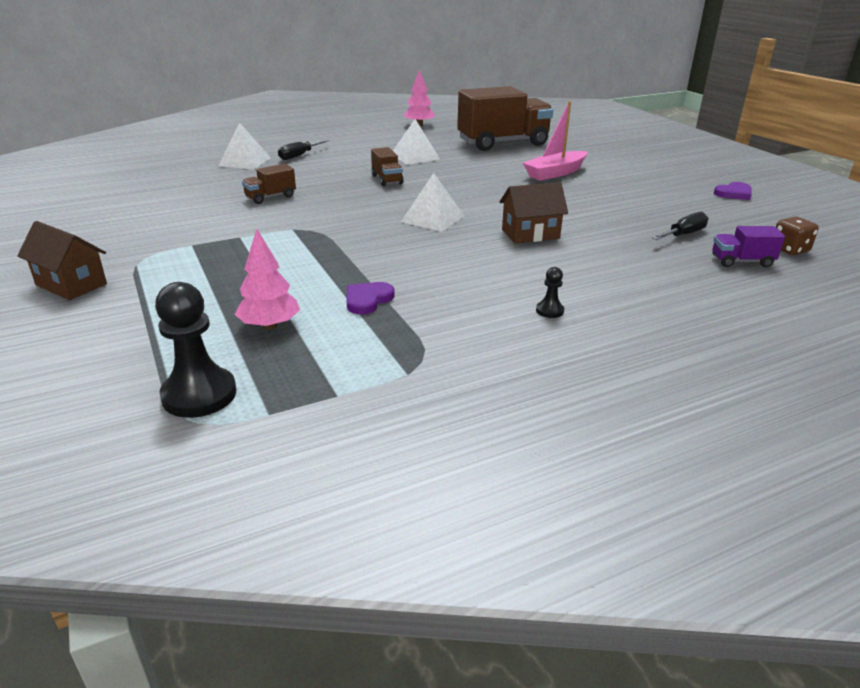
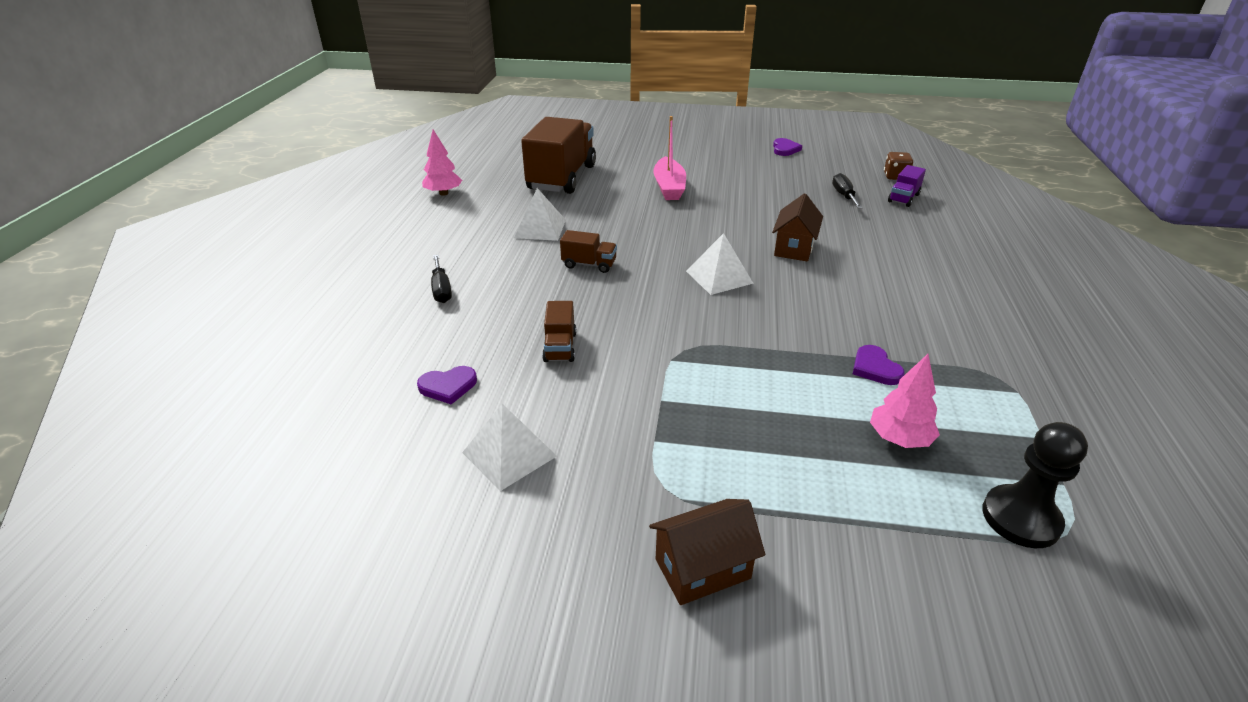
camera: 55 degrees left, 5 degrees up
(198, 184) = (448, 386): none -> purple heart
(245, 162) = (409, 331): white pyramid -> white pyramid (509, 454)
(549, 311) = (941, 294): black pawn -> none

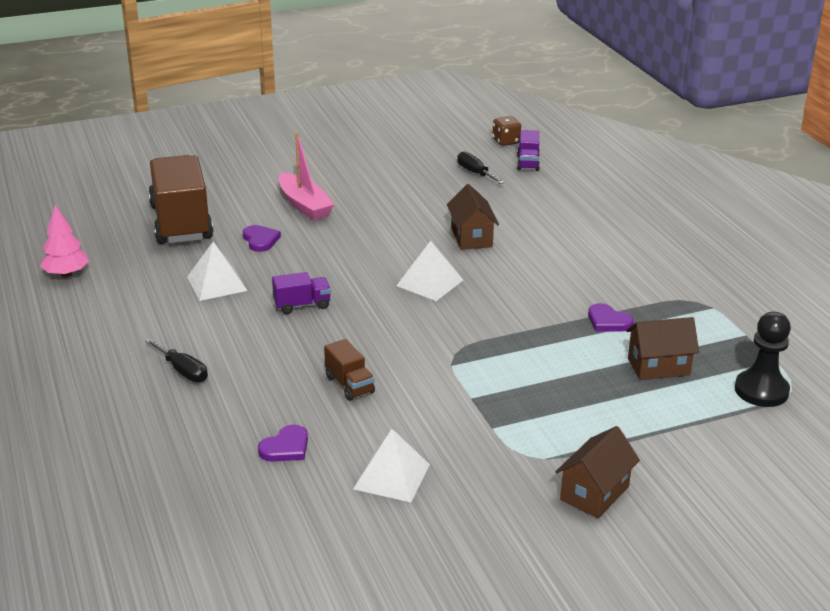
camera: 30 degrees left, 5 degrees down
(589, 264) = (302, 305): brown truck -> purple truck
(785, 149) = (382, 134): purple heart -> purple heart (260, 240)
(899, 439) = (658, 367): pink tree -> brown house

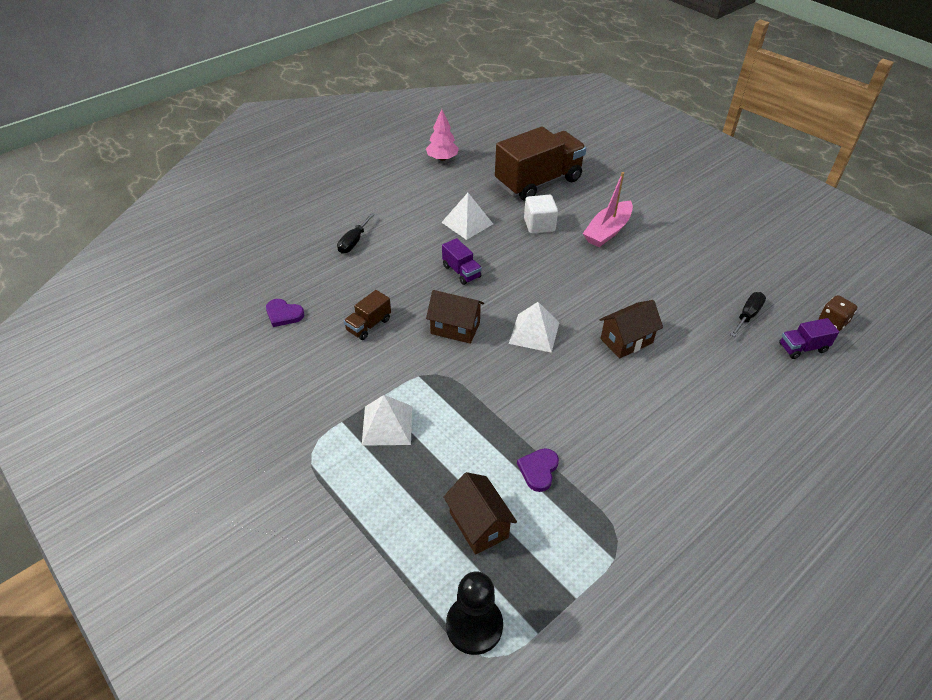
camera: 70 degrees right, 15 degrees up
(260, 240) = (539, 225): purple heart -> white cube
(392, 476) = (265, 377): white pyramid -> white pyramid (387, 425)
(594, 493) = (272, 508): brown house -> brown house (455, 328)

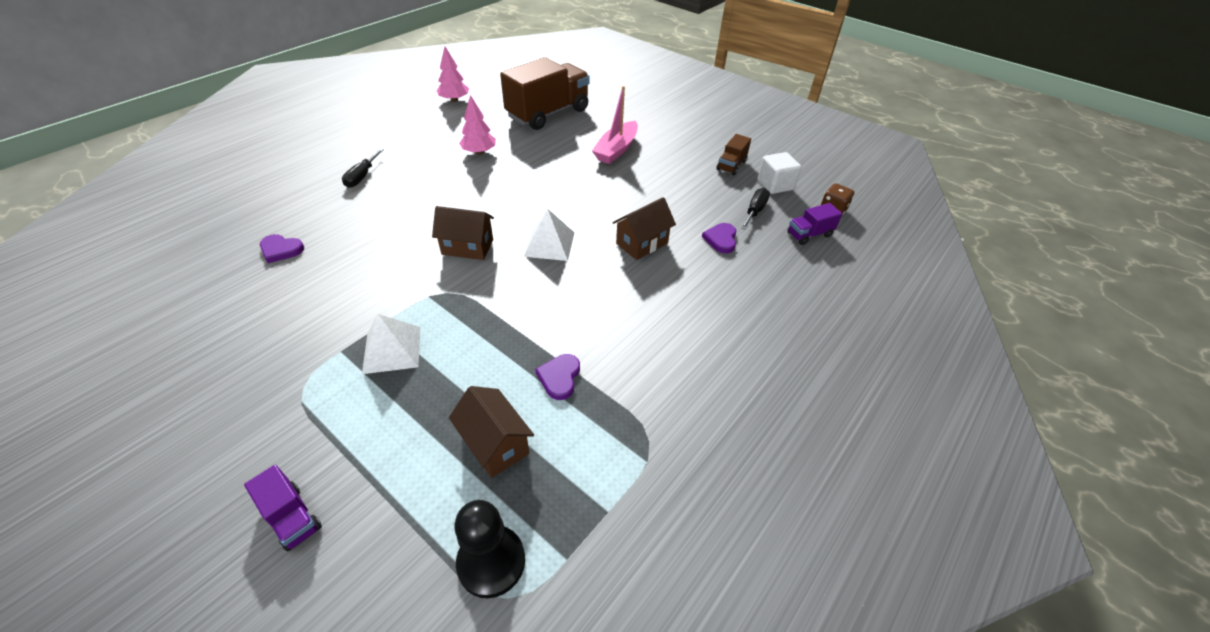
camera: 10 degrees left, 0 degrees up
(368, 325) = (375, 252): brown truck -> brown truck (731, 165)
(461, 271) = (474, 195): purple truck -> purple truck (292, 517)
(467, 223) = (479, 152): white pyramid -> pink tree
(539, 225) = (550, 149): white cube -> white cube (775, 185)
(708, 344) = (721, 239): none -> purple heart

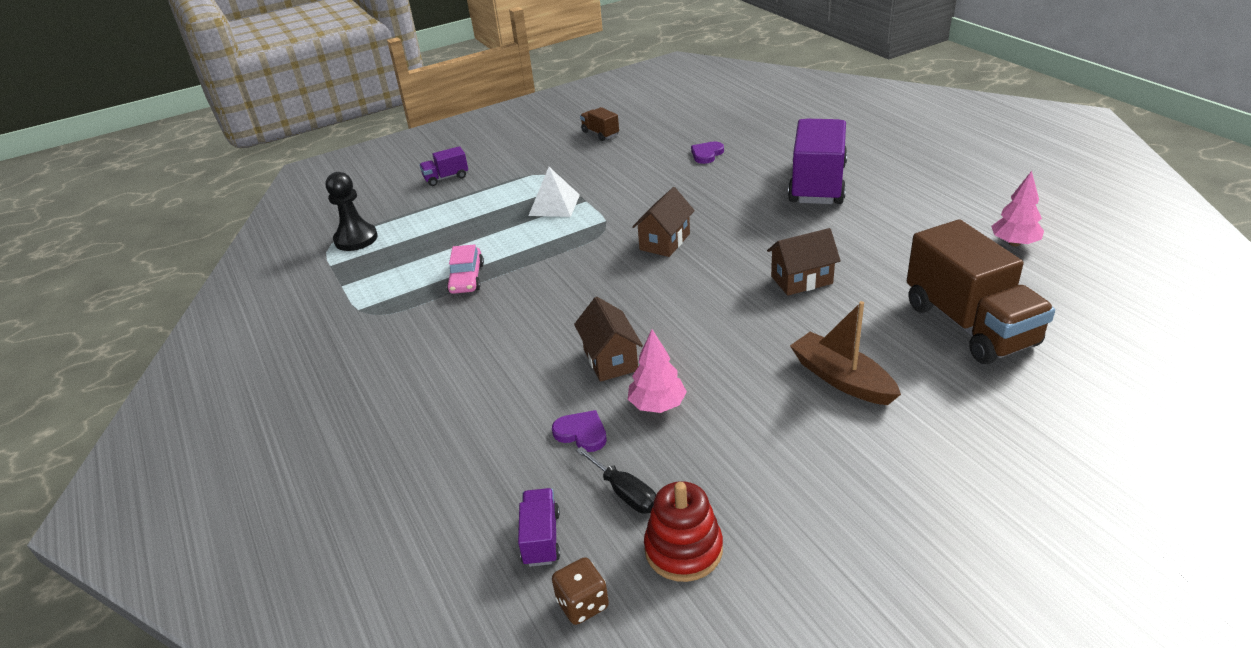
camera: 115 degrees right, 10 degrees down
(362, 176) = (817, 184): black screwdriver -> purple truck
(479, 152) = (856, 257): pink tree -> pink tree (657, 405)
(495, 444) = (432, 245): brown house -> brown house (801, 280)
(549, 244) = (644, 292): white pyramid -> none
(559, 377) = (466, 278): purple heart -> pink car
(616, 150) = (841, 379): pink boat -> brown boat
(731, 165) = (762, 509): brown truck -> brown truck (600, 133)
(775, 185) = (683, 549): white cube -> red stacking toy

